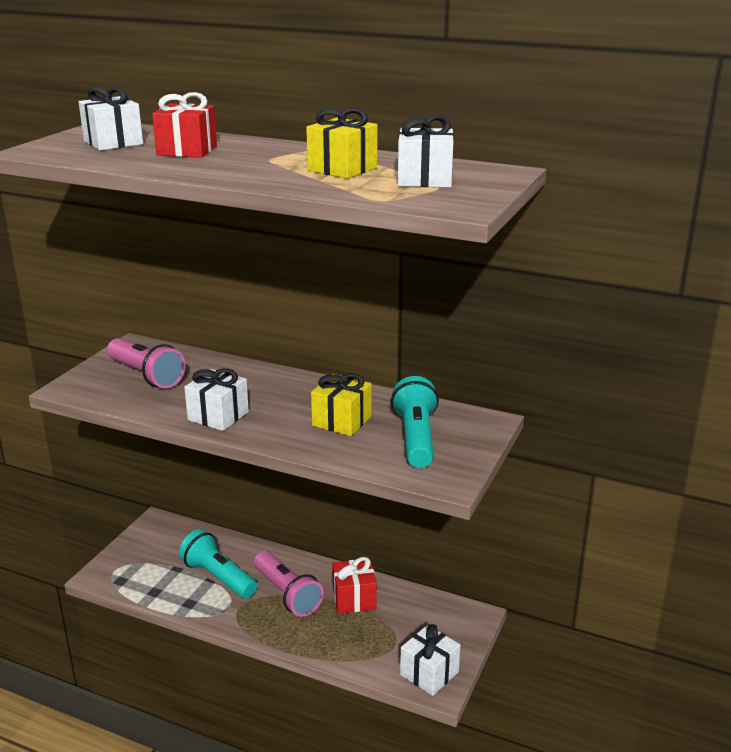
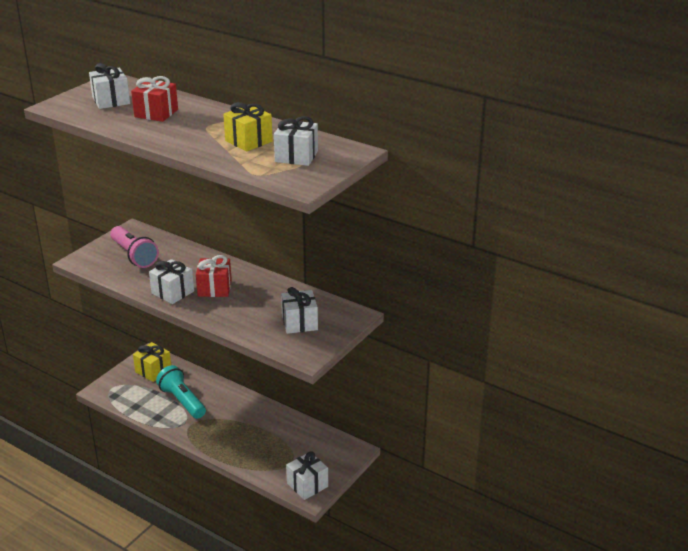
camera: 10 degrees right, 5 degrees up
(287, 594) = (227, 419): pink flashlight -> none
(341, 421) = (254, 305): yellow gift -> yellow gift (153, 371)
(354, 599) = (273, 428): red gift -> red gift (214, 288)
(416, 438) = (299, 323): turquoise flashlight -> white gift

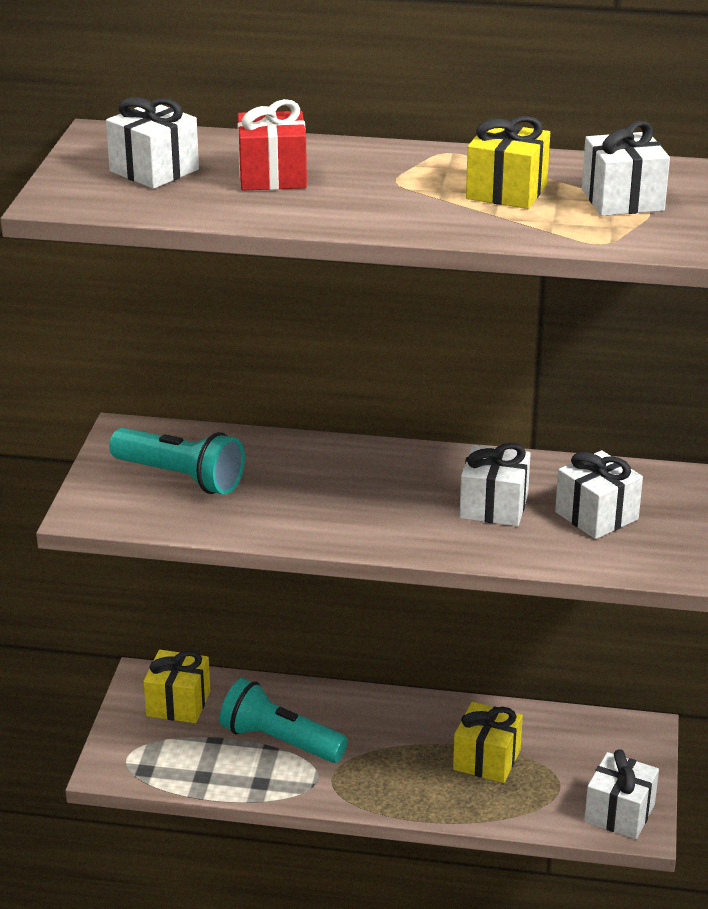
camera: 25 degrees left, 0 degrees up
(134, 255) = (181, 477): pink flashlight -> turquoise flashlight
(173, 292) = (324, 523): white gift -> white gift (494, 506)
(214, 288) = (390, 497): red gift -> none
(267, 439) = (486, 760): none -> yellow gift

